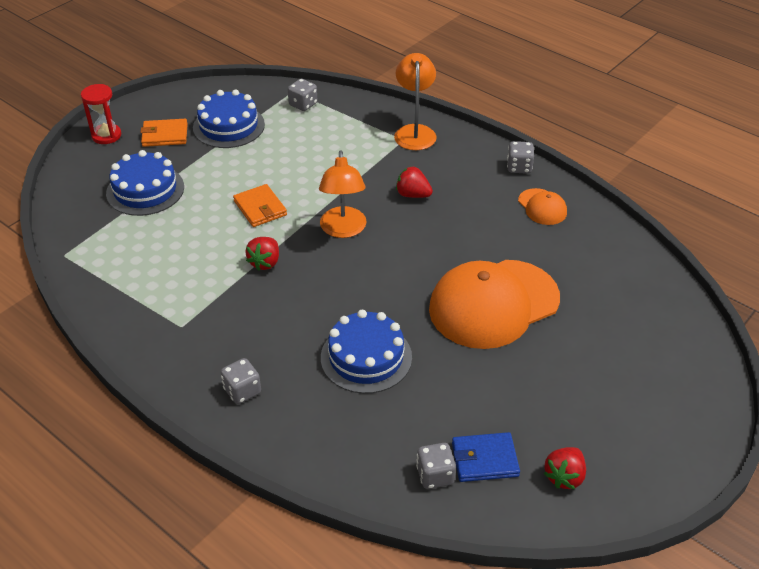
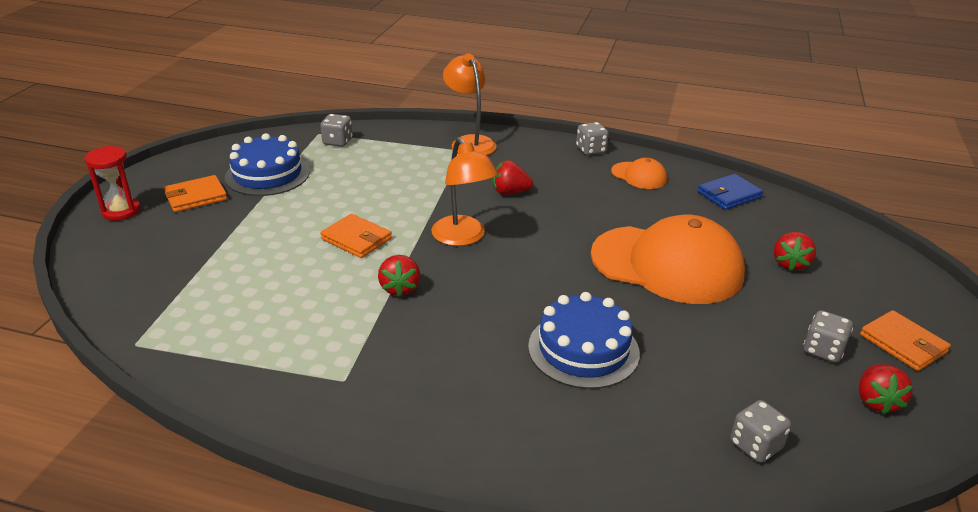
camera: 25 degrees left, 10 degrees down
(145, 190) = (204, 252): blue cake -> none
(242, 391) = (470, 428): grey dice -> grey dice (823, 350)
(484, 459) = (788, 411): blue wallet -> blue wallet (729, 195)
(493, 304) = (667, 264): orange cap -> orange cap turned 105 degrees counterclockwise
(605, 335) = (790, 264): none -> red strawberry
(637, 438) = (902, 344): none -> orange wallet

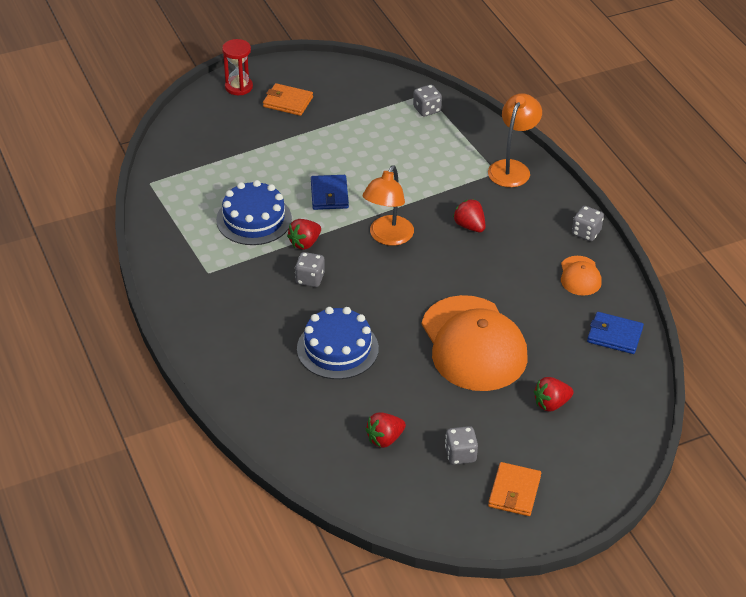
camera: 50 degrees right, 10 degrees up
(267, 174) = (347, 110): blue cake -> blue cake (254, 219)
(356, 239) = (329, 195): orange wallet -> blue wallet
(755, 445) = (332, 455): grey dice -> grey dice (310, 279)
(876, 401) = (432, 495): red strawberry -> red strawberry (385, 439)

